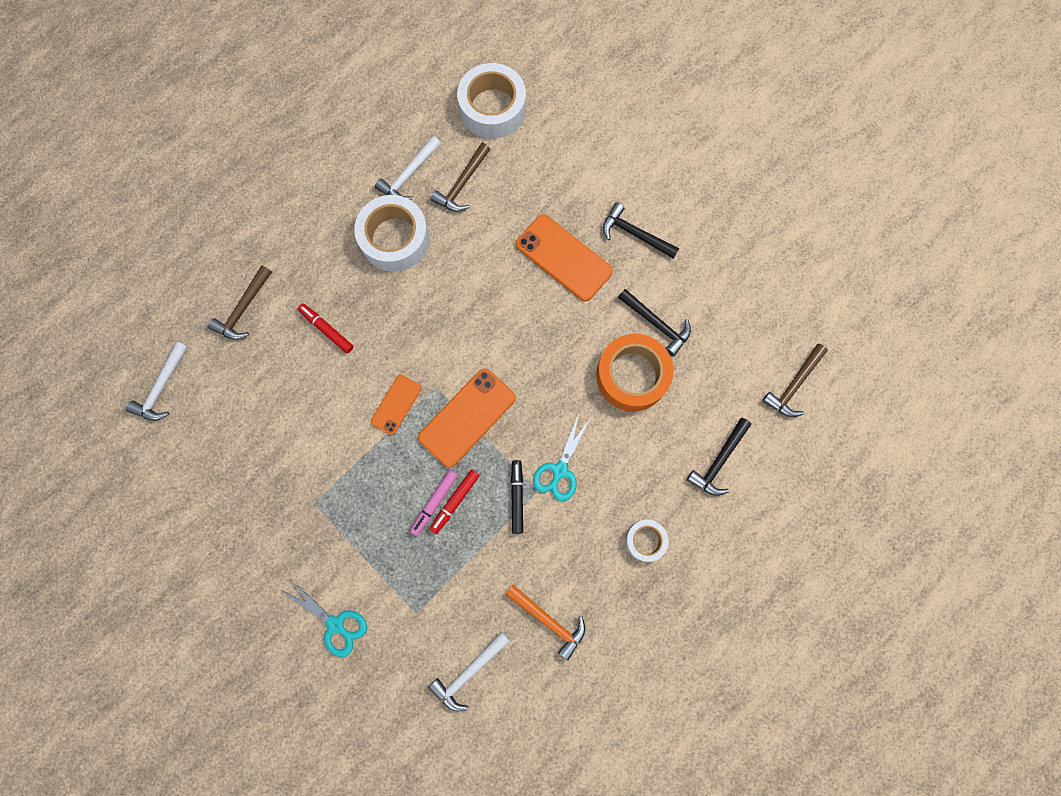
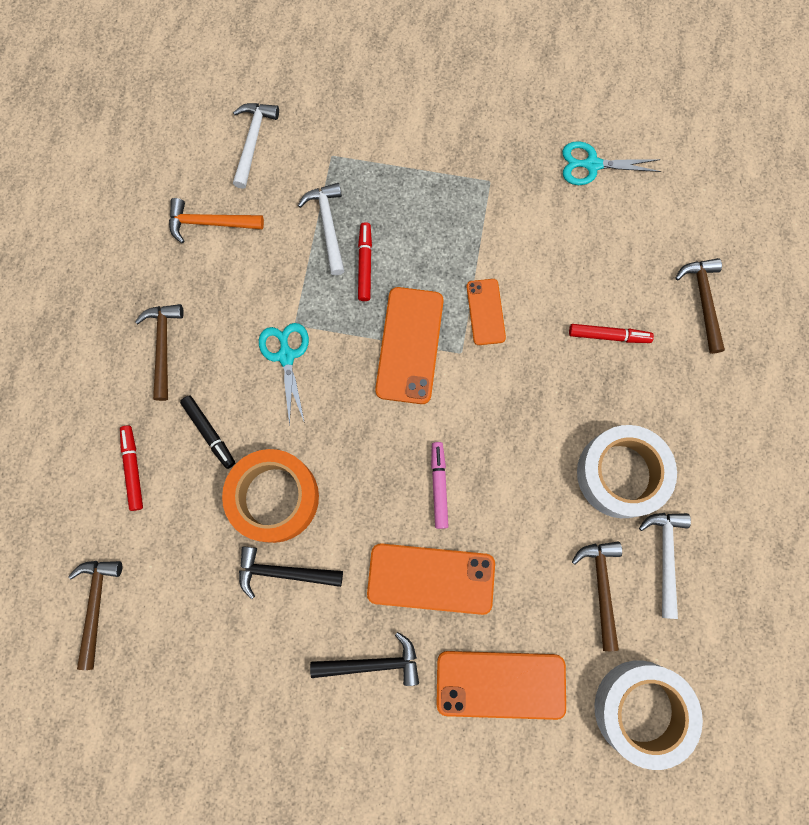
camera: 145 degrees right, 0 degrees up
(162, 387) = (708, 184): white hammer -> white hammer (328, 225)
(336, 624) = (393, 105): turquoise scissors -> turquoise scissors (592, 165)
(435, 502) = (383, 252): pink marker -> pink marker (439, 486)
(517, 497) = (310, 305): black marker -> black marker (209, 432)
(565, 173) = (500, 684): none -> orange phone
(645, 540) = (163, 346): white tape -> brown hammer
(719, 461) = (133, 469): black hammer -> red marker

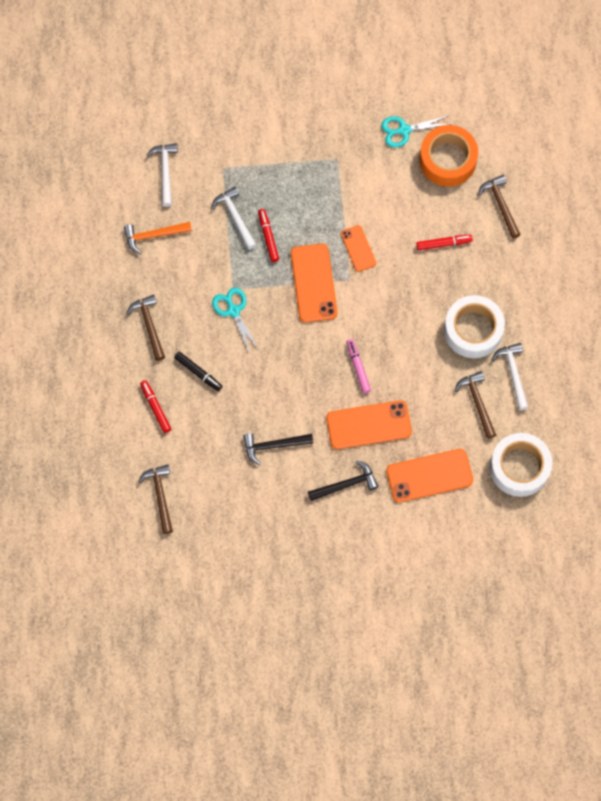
camera: 15 degrees left, 5 degrees down
(274, 497) = (253, 402): orange tape -> orange tape (447, 160)

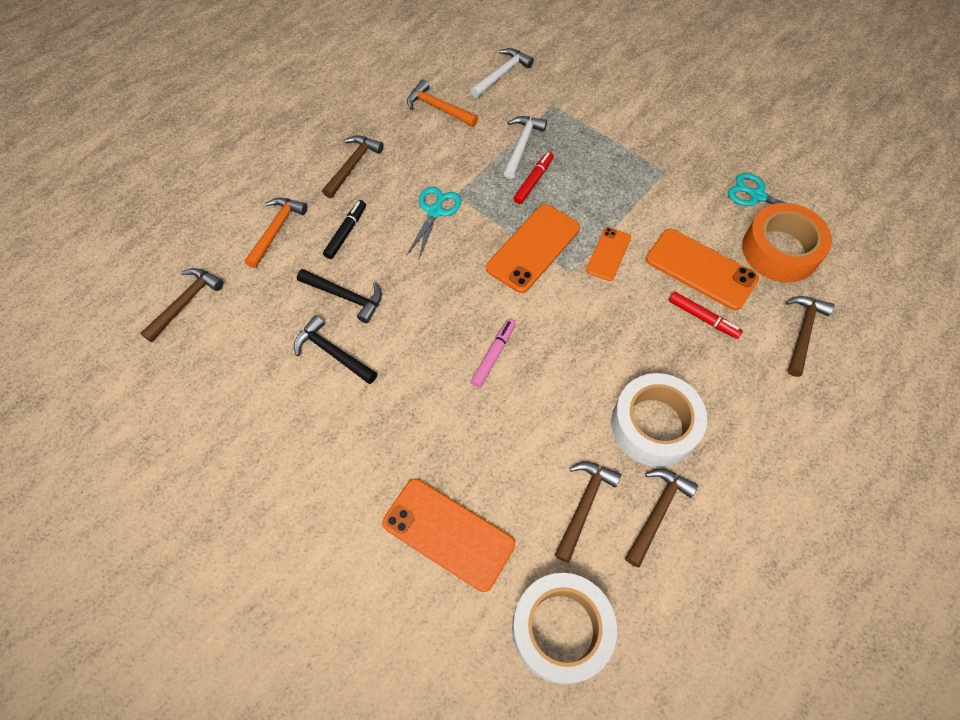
camera: 45 degrees right, 10 degrees down
(155, 408) = (276, 230): red marker -> orange hammer
(198, 372) = (345, 233): black marker -> black marker turned 150 degrees counterclockwise
(346, 484) = (354, 456): black hammer -> black hammer (345, 296)
(368, 425) = (443, 419): orange phone -> orange phone (701, 269)
(513, 373) = (657, 512): white hammer -> brown hammer

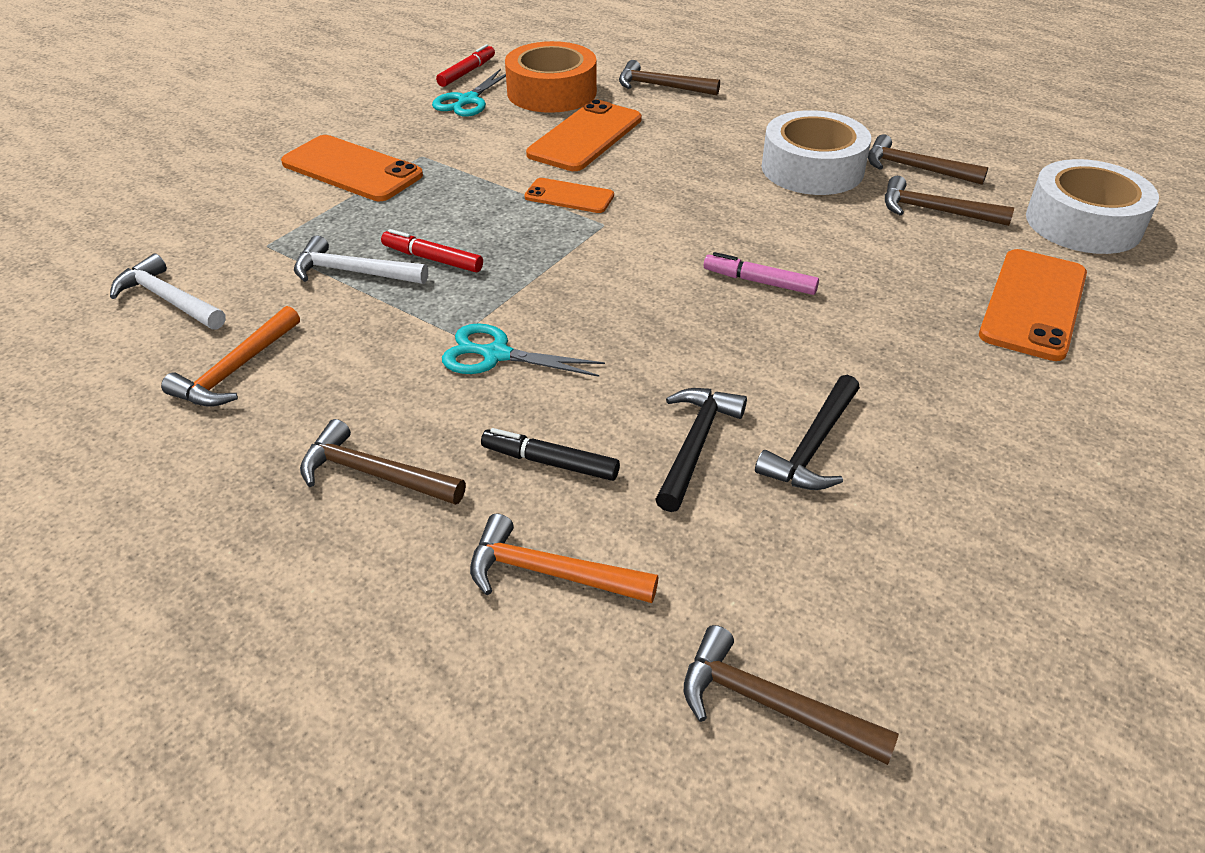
camera: 95 degrees left, 20 degrees down
(533, 248) = (565, 255): orange phone -> orange phone (352, 169)
(702, 318) = (656, 138): red marker -> red marker (466, 72)

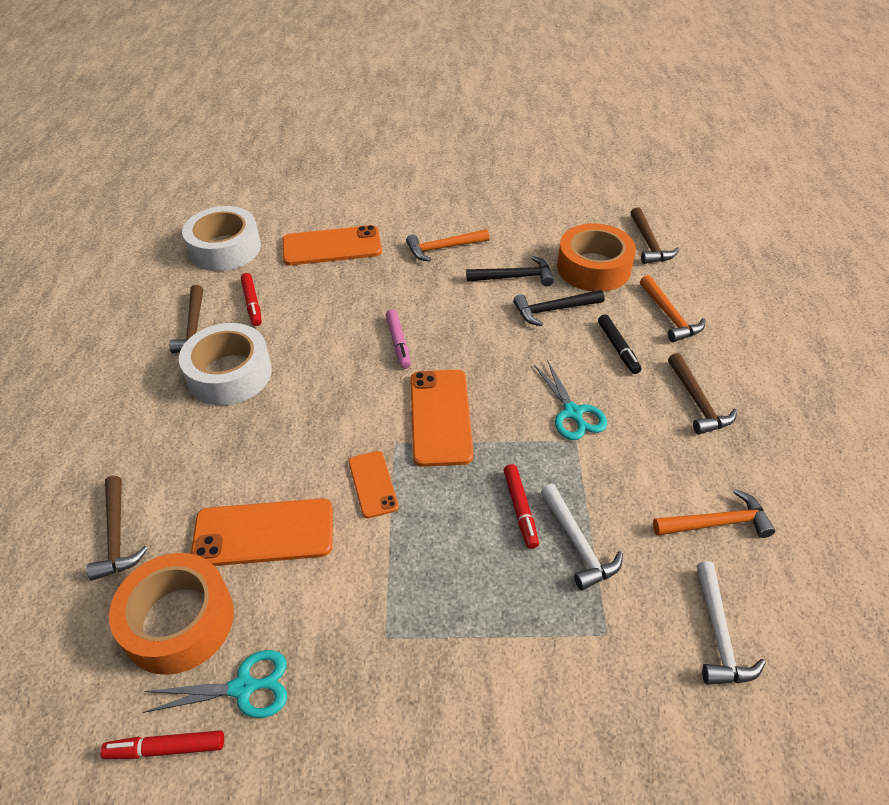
camera: 125 degrees left, 5 degrees up
(352, 169) = (453, 676): orange phone -> orange phone (440, 417)
(760, 559) = (593, 268): none -> orange tape
(935, 211) = (252, 303): brown hammer -> red marker
(955, 407) = (443, 248): none -> orange hammer

